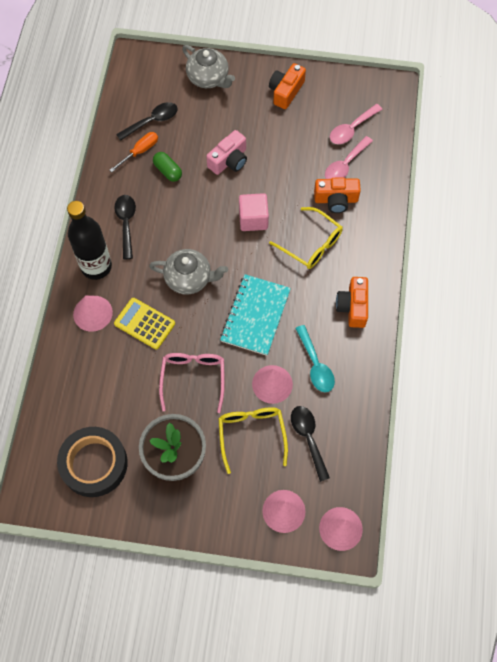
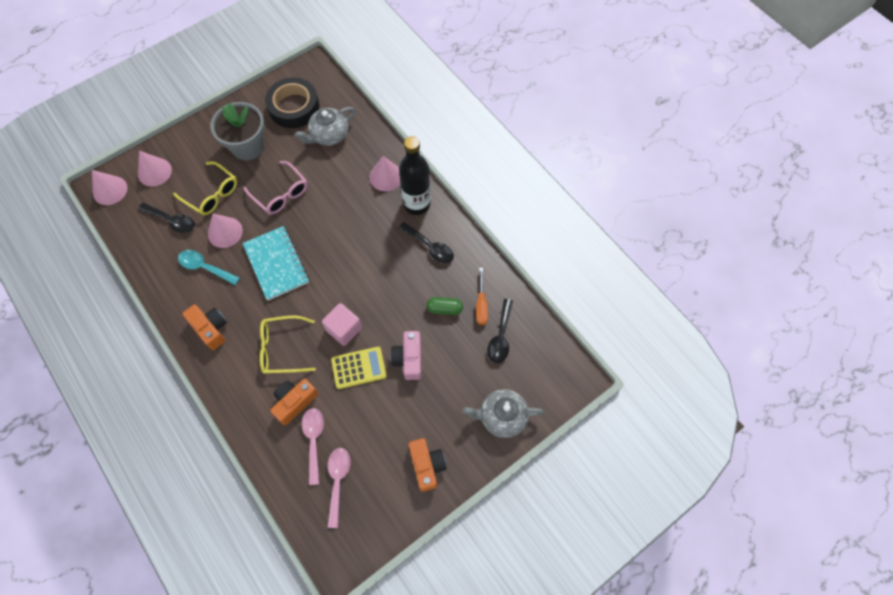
camera: 135 degrees right, 0 degrees up
(144, 323) = (346, 198): yellow calculator -> yellow calculator (359, 368)
(189, 278) = (346, 249): grey teapot -> grey teapot (329, 135)

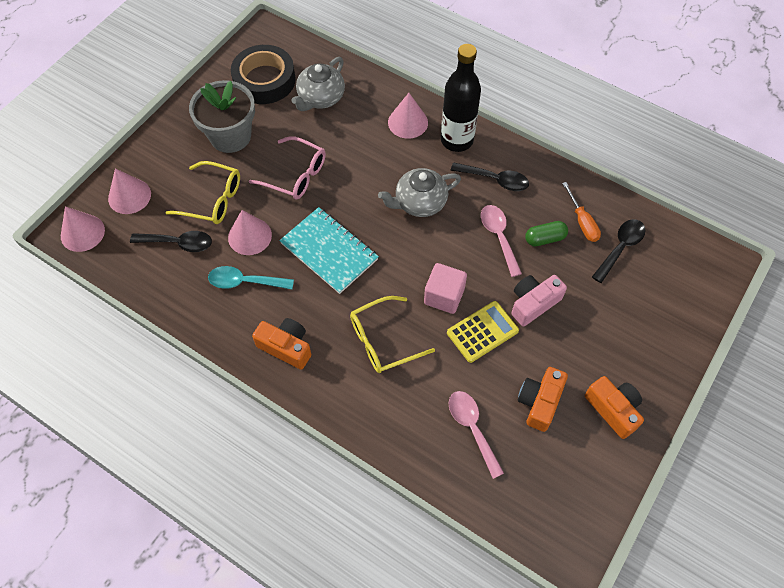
camera: 20 degrees left, 5 degrees down
(294, 402) = (428, 394): orange camera -> orange camera (539, 402)
(338, 481) = (523, 463): pink spoon -> pink spoon (498, 237)
(409, 359) = (533, 303): pink camera -> pink camera turned 75 degrees clockwise
(500, 337) = (620, 248): black spoon -> black spoon turned 135 degrees counterclockwise
(501, 416) = (665, 329): grey teapot -> grey teapot (419, 203)

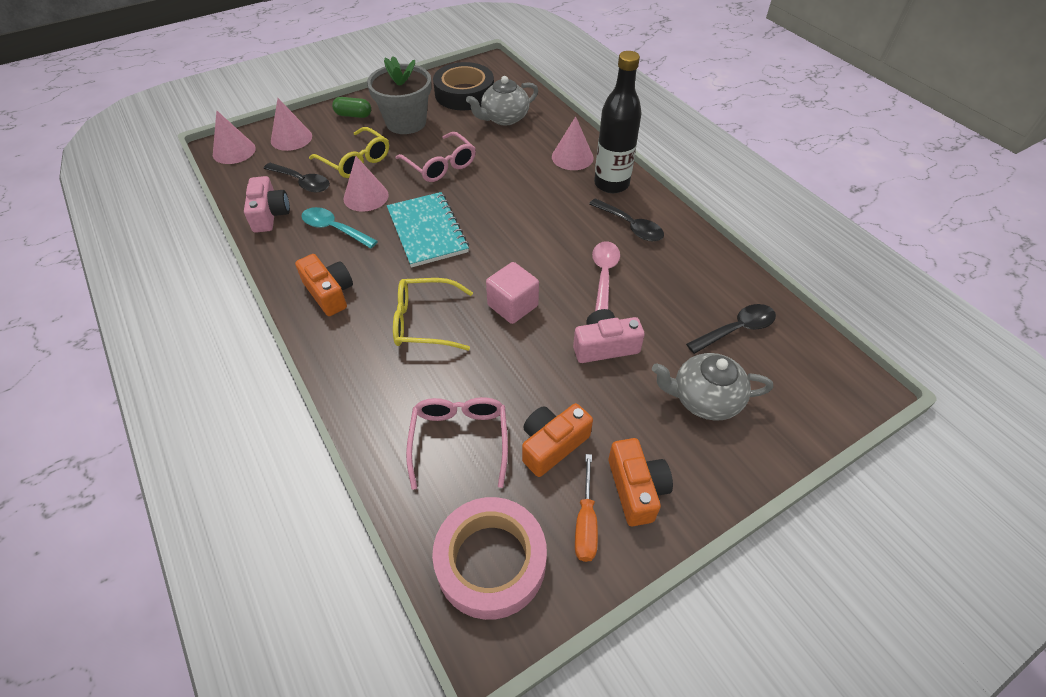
camera: 25 degrees right, 10 degrees down
(173, 290) = (270, 214): none -> pink camera
(419, 203) = (541, 221): grey teapot -> grey teapot (704, 399)
(472, 428) = (459, 439): pink spoon -> pink glasses
(482, 332) = (532, 352): yellow calculator -> none
(545, 238) = (653, 292): green capsule -> green capsule (353, 115)
(546, 506) = (491, 561): none -> pink tape
(582, 222) = (705, 291): orange screwdriver -> orange screwdriver (585, 522)

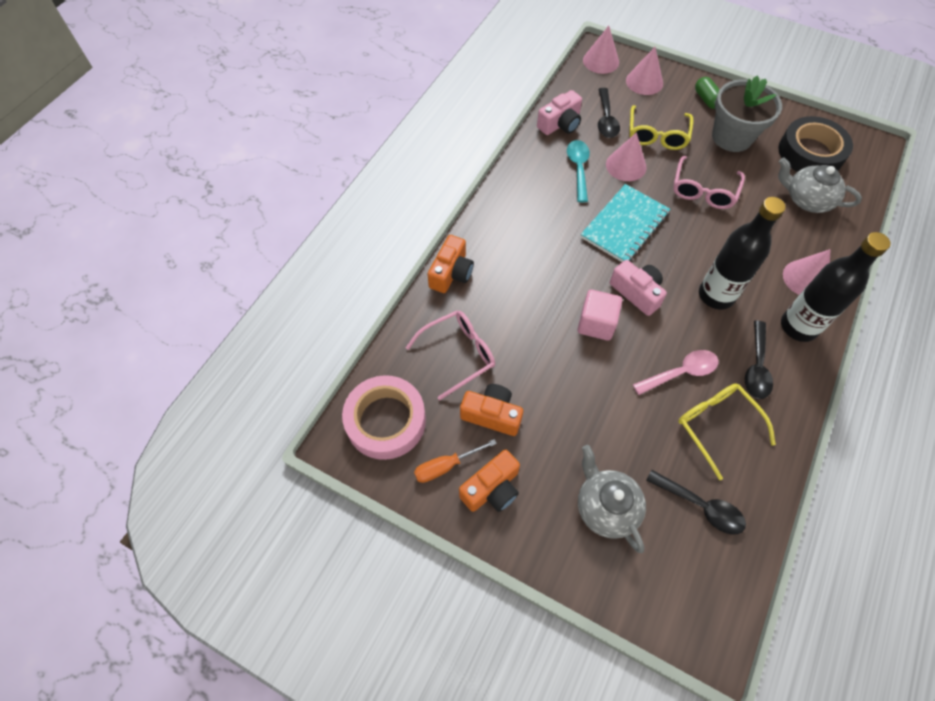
camera: 60 degrees right, 10 degrees up
(329, 293) = (520, 205): orange camera -> orange camera (451, 273)
(424, 322) = (538, 276): yellow glasses -> yellow glasses (716, 425)
(547, 213) = (716, 295): none -> black bottle
(604, 346) = (605, 408): pink camera -> pink camera (637, 292)

